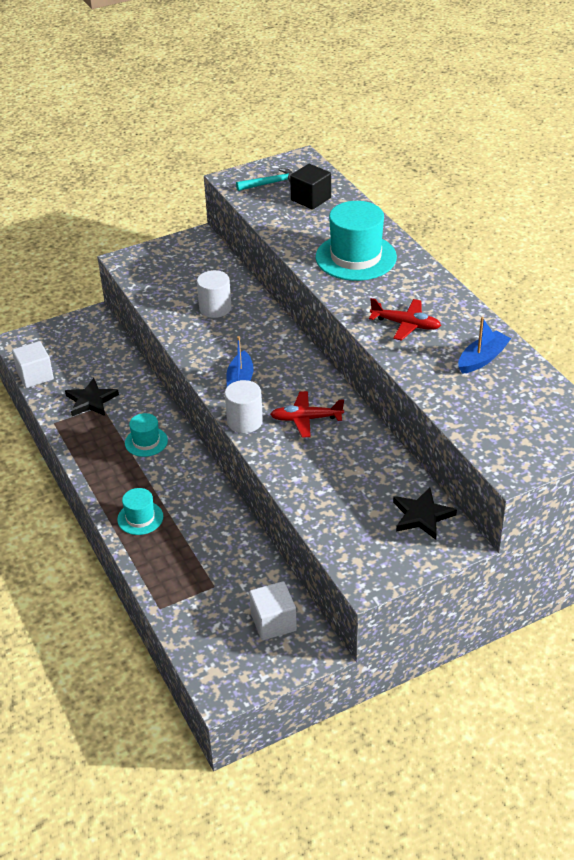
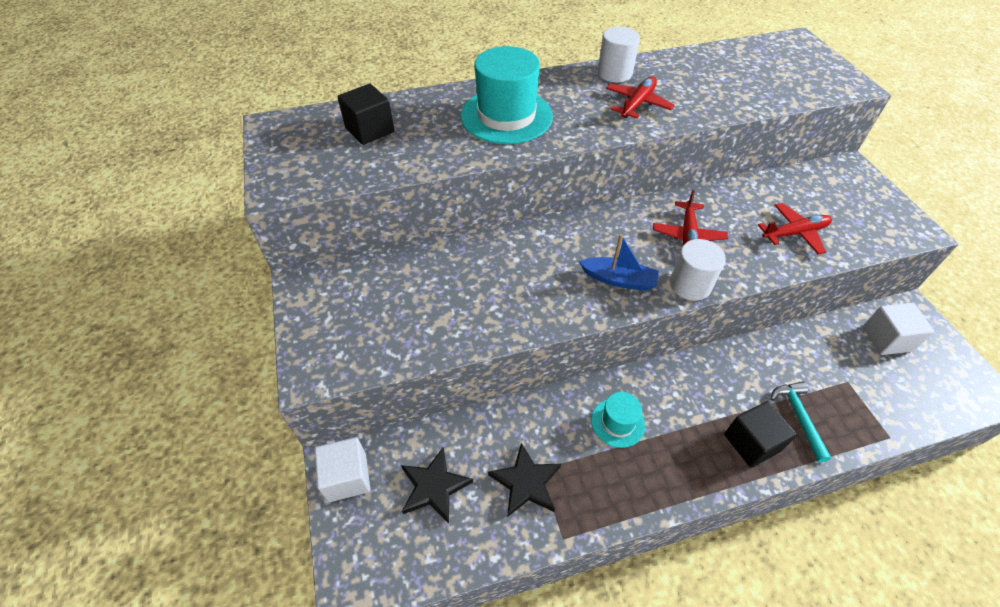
camera: 80 degrees left, 10 degrees up
(35, 376) = (449, 561): white cube -> white cube (347, 477)
(140, 518) = (751, 442): turquoise hat -> black cube
(215, 308) = (468, 284): white cylinder -> white cylinder (614, 73)
(270, 183) = (312, 157): turquoise hammer -> turquoise hammer (799, 417)
(331, 489) = (794, 233): none -> red plane
(422, 516) = (823, 182): black star -> black star (434, 487)
(482, 358) = (696, 72): blue boat -> none

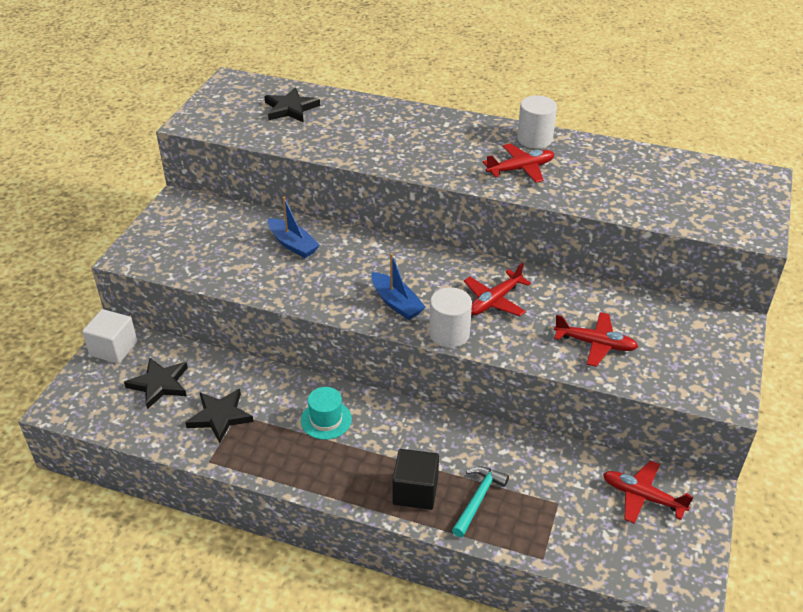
camera: 35 degrees right, 10 degrees down
(370, 130) = (290, 108): black cube -> black star
(468, 270) = (293, 244): none -> blue boat
(506, 116) = (401, 137): turquoise hat -> none
(887, 339) = (642, 497): white cube -> red plane

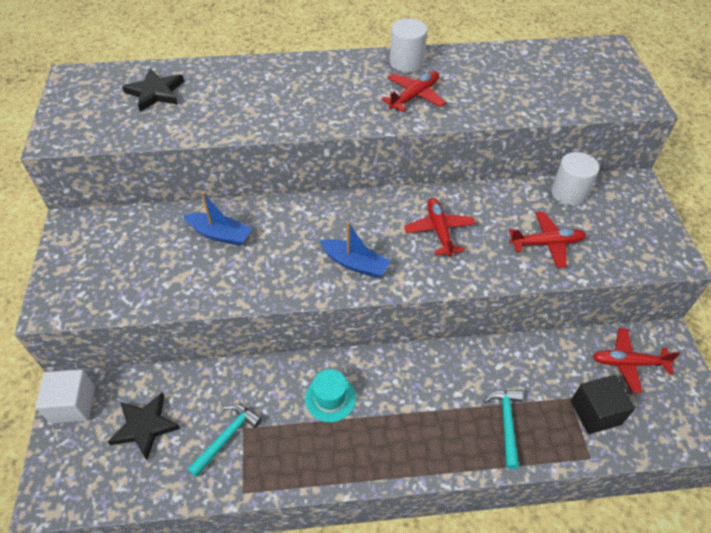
camera: 25 degrees left, 10 degrees up
(220, 416) = (227, 437): black star -> turquoise hammer
(415, 491) = (450, 439): black cube -> black cube (595, 412)
(449, 334) = (421, 279): white cylinder -> white cylinder (569, 193)
(494, 301) = (439, 230): red plane -> red plane turned 150 degrees clockwise

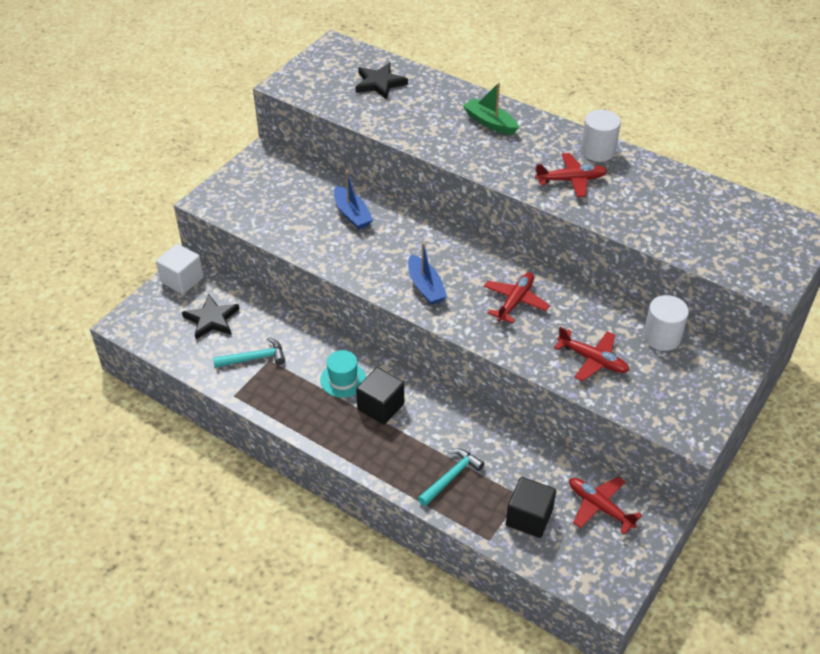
camera: 40 degrees right, 5 degrees down
(295, 81) = (490, 123): none -> green boat
(387, 400) = (380, 406): none -> black cube

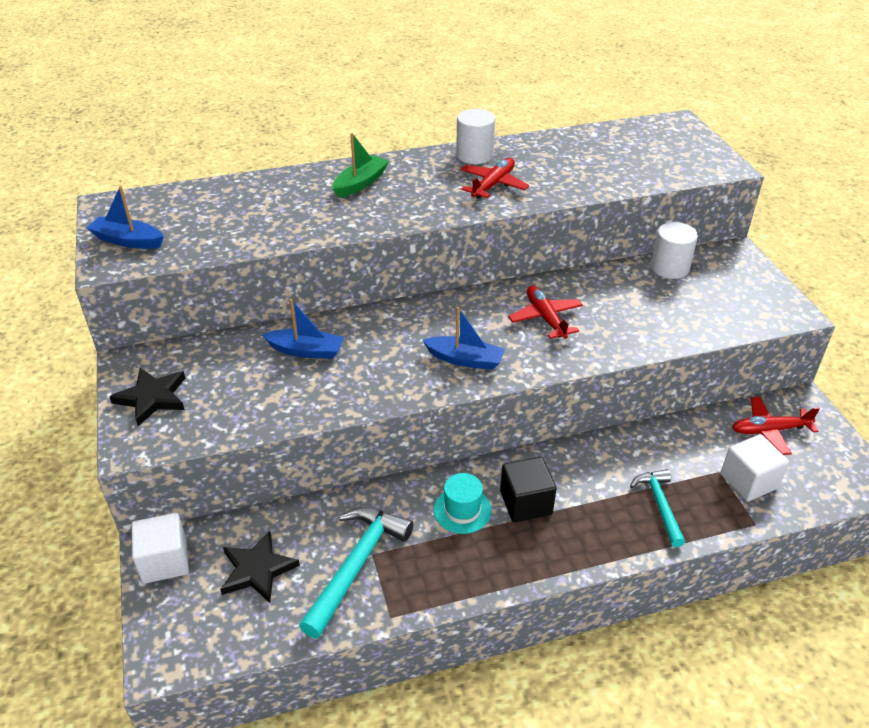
camera: 50 degrees left, 5 degrees down
(254, 358) = (356, 566): turquoise hammer -> turquoise hammer, size x1.61
(313, 76) = (128, 241): none -> blue boat
(379, 83) = (209, 210): black star -> black star (152, 398)
(490, 123) = (360, 183): green boat -> green boat turned 135 degrees clockwise
(529, 517) = (748, 481): black cube -> white cube
(592, 360) = (660, 316): red plane -> none

